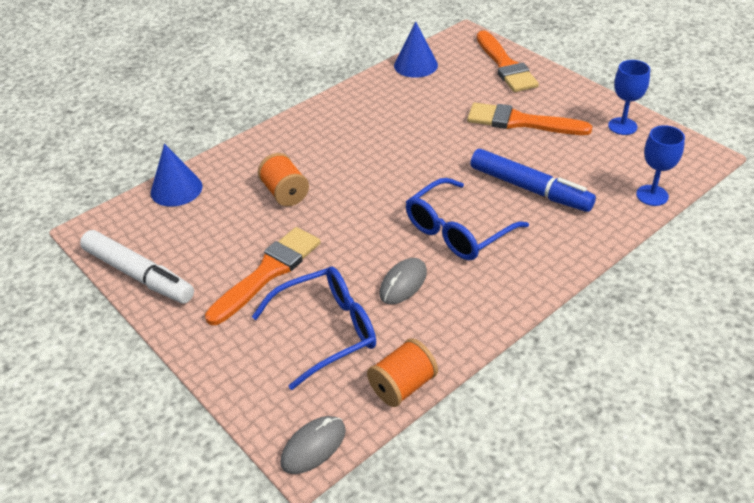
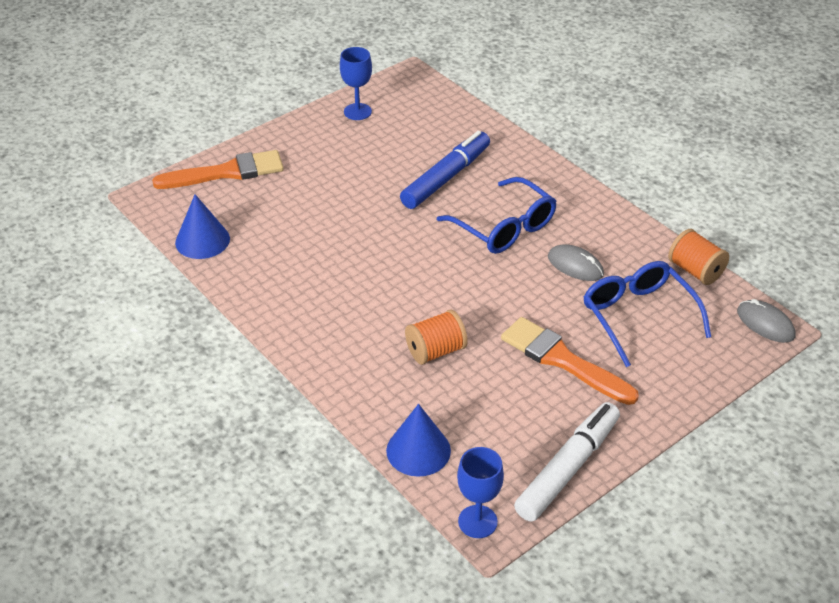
camera: 90 degrees left, 0 degrees up
(521, 122) = (337, 172): orange brush -> none
(652, 195) = (462, 111): blue goblet -> blue goblet (477, 521)

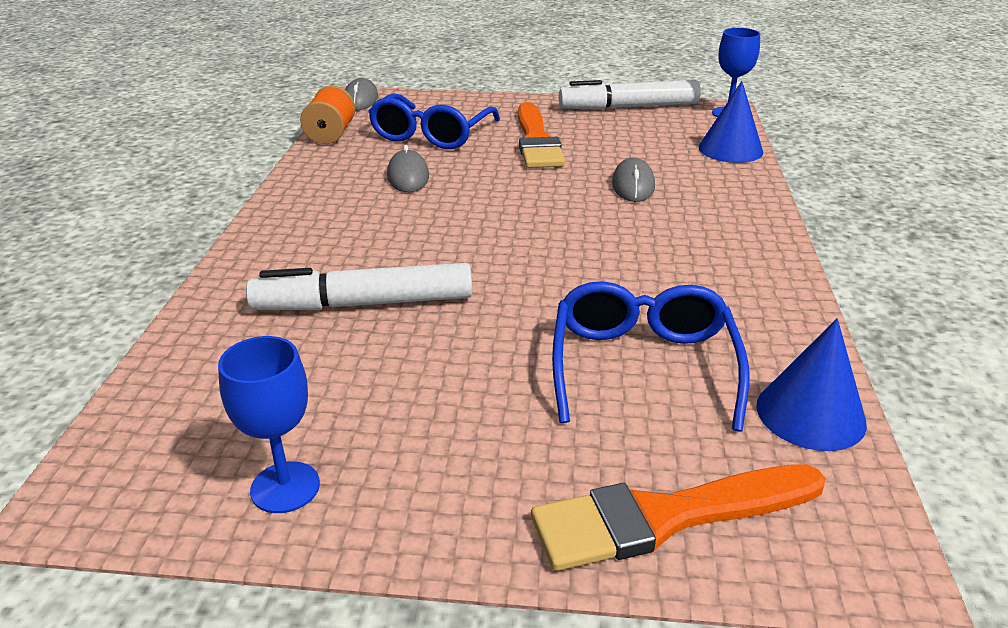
camera: 135 degrees left, 10 degrees down
(226, 172) = (666, 517): orange brush -> orange brush turned 45 degrees counterclockwise
(435, 351) = (633, 185): orange spool -> grey mouse
(445, 178) = (365, 304): blue marker -> white marker
(504, 227) = (405, 228): blue glasses -> blue glasses (642, 365)

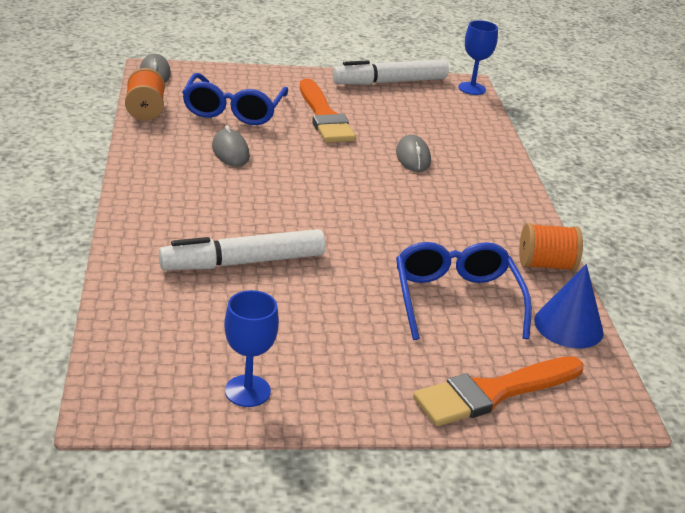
camera: 15 degrees left, 0 degrees up
(730, 149) = (480, 123): blue cone -> none
(789, 322) = (546, 265): none -> orange spool

